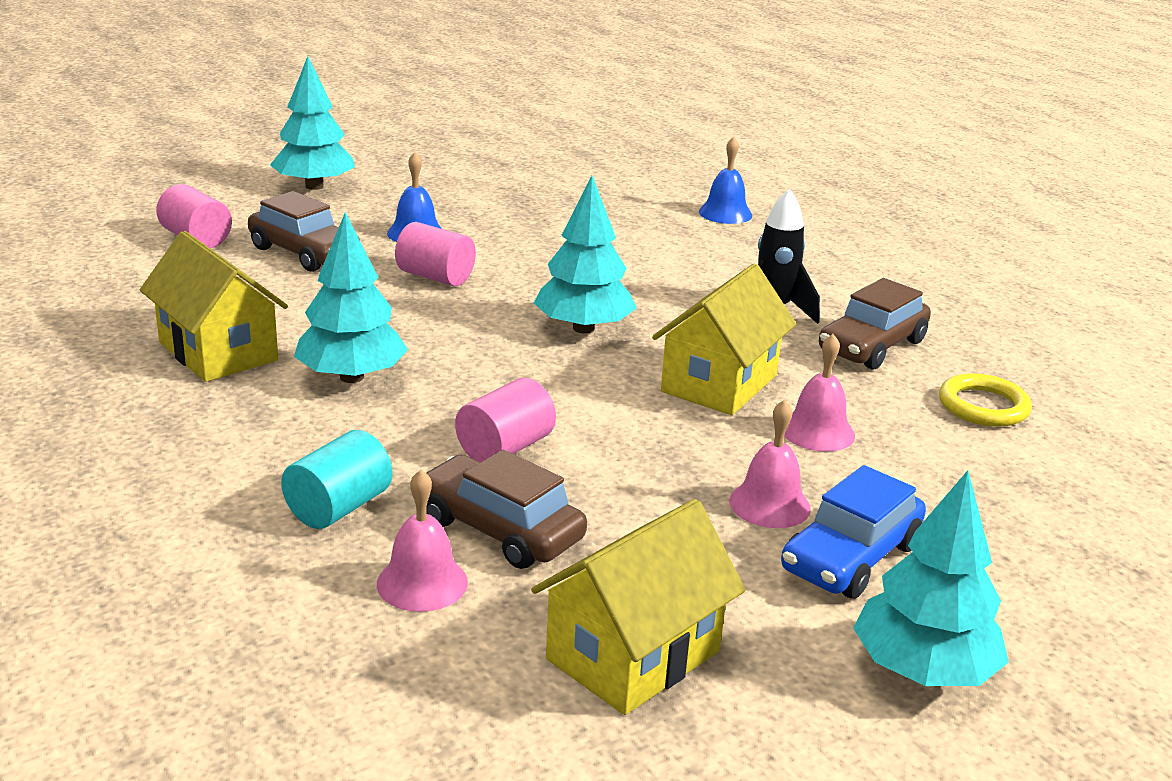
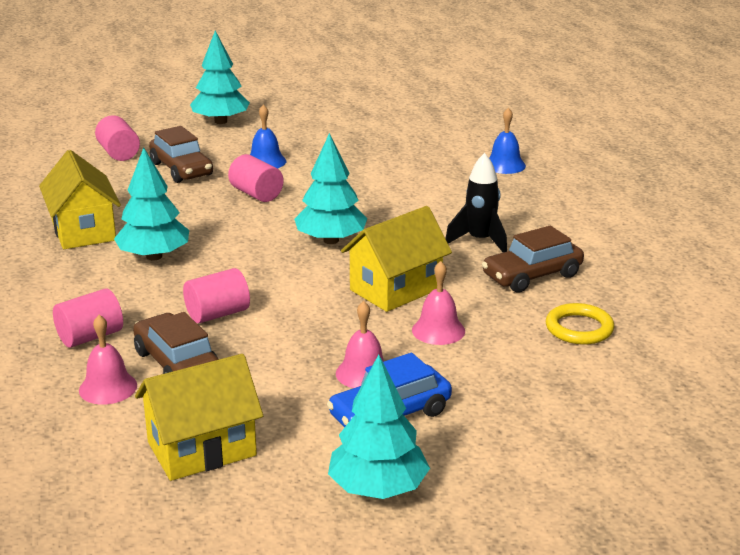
camera: 20 degrees right, 0 degrees up
(339, 507) = (90, 336): turquoise cylinder -> pink cylinder

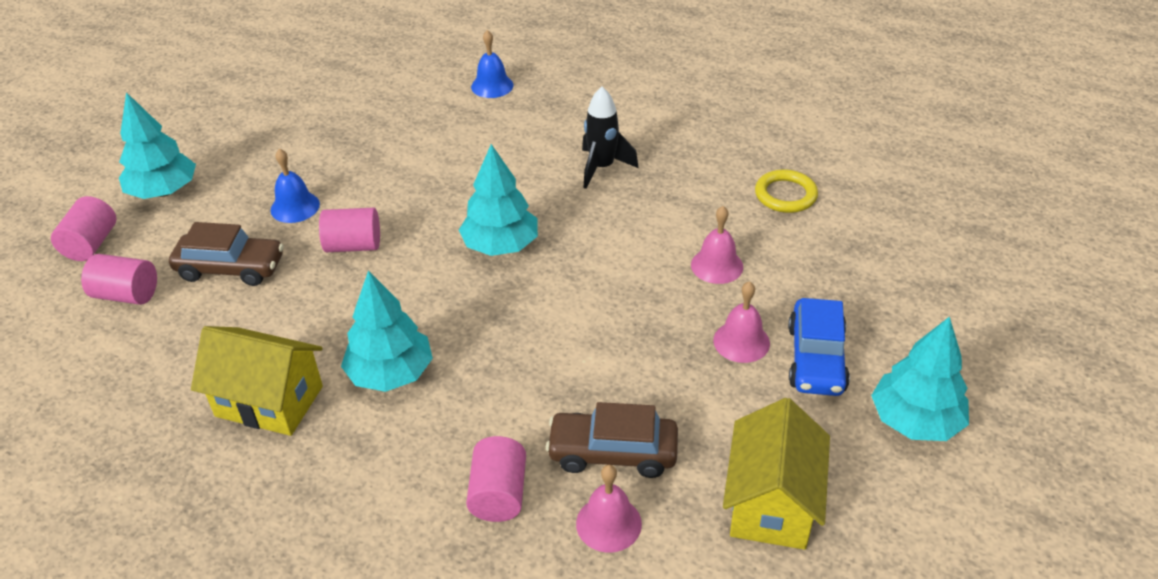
camera: 50 degrees left, 15 degrees up
(217, 314) = (552, 382): pink cylinder -> pink cylinder (91, 244)
(396, 289) = (627, 253): yellow house -> none
(532, 276) = (685, 173): brown car -> none

